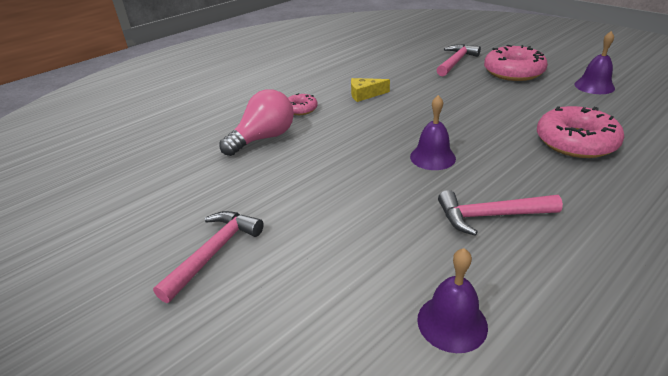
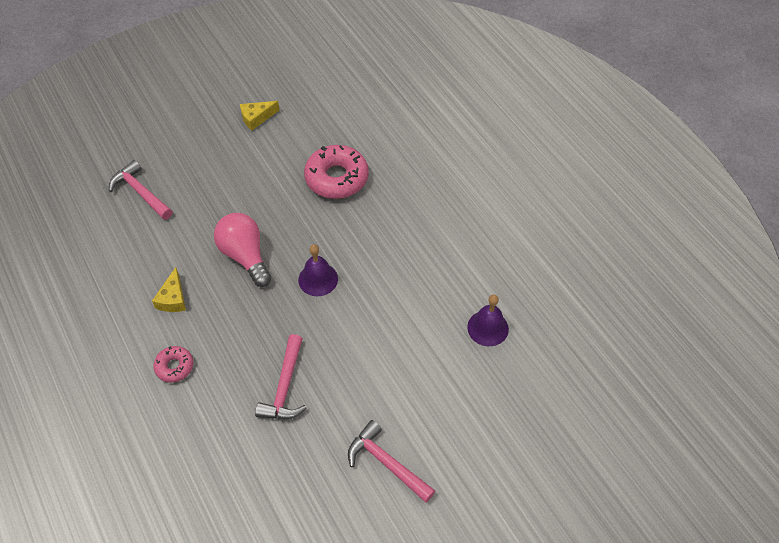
camera: 80 degrees left, 20 degrees up
(264, 138) = (222, 411): pink light bulb -> pink light bulb (245, 256)
(490, 216) = (404, 271): pink hammer -> pink hammer (285, 387)
(513, 72) = (195, 158): pink donut -> none
(594, 86) = (256, 118): purple bell -> yellow cheese

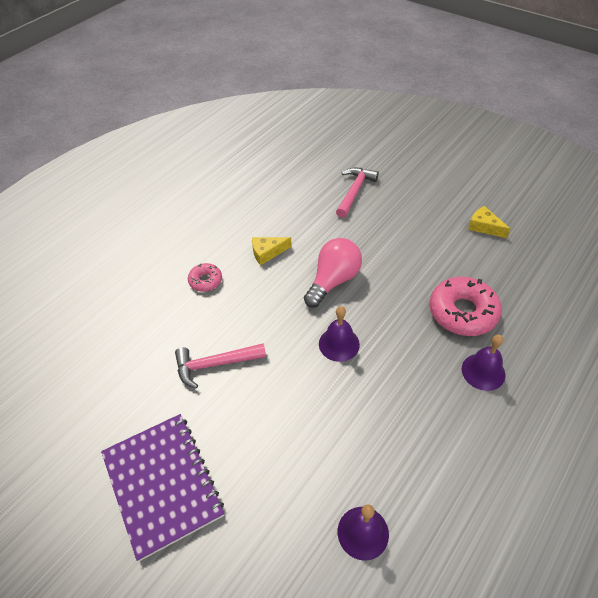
camera: 70 degrees right, 5 degrees down
(386, 463) = (162, 484): pink hammer -> purple notebook
(398, 193) = (483, 371): none -> purple bell

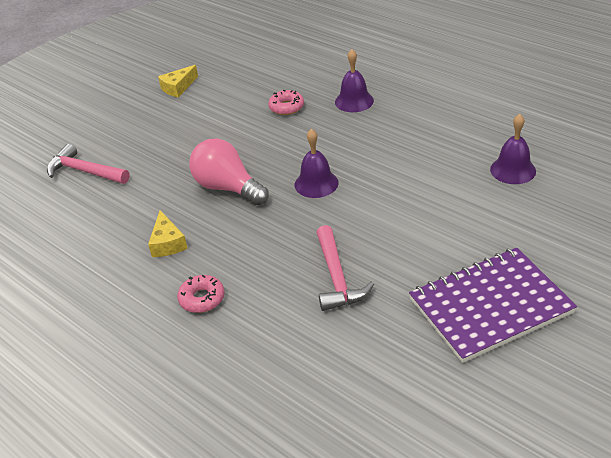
camera: 85 degrees left, 10 degrees down
(462, 312) = (286, 107): pink donut -> pink donut, size x0.53

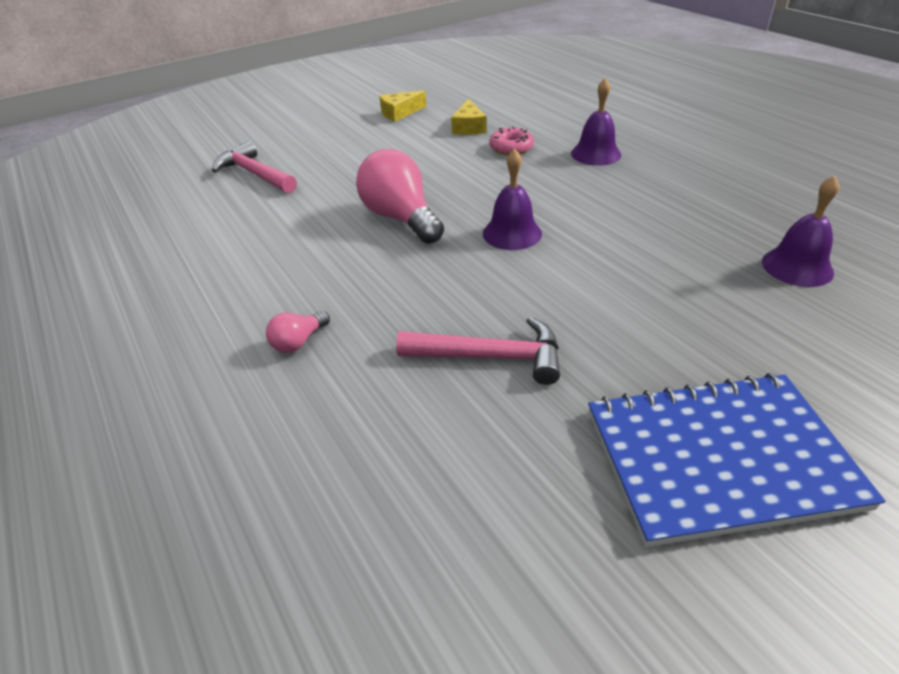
camera: 15 degrees right, 0 degrees up
(167, 243) = (296, 265): yellow cheese -> yellow cheese (469, 127)
(202, 299) = (298, 342): pink donut -> pink light bulb
(337, 278) = (491, 356): pink hammer -> pink hammer turned 90 degrees counterclockwise
(490, 306) = (719, 458): purple notebook -> blue notebook

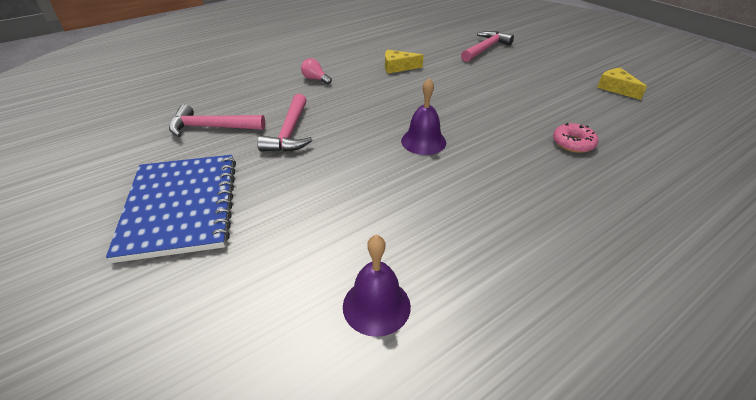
camera: 85 degrees right, 0 degrees up
(401, 218) = (438, 98): pink light bulb -> none
(469, 127) = (607, 121): yellow cheese -> yellow cheese (398, 67)
(472, 472) = (211, 127): none -> pink hammer
(596, 154) = (585, 194): purple bell -> none

